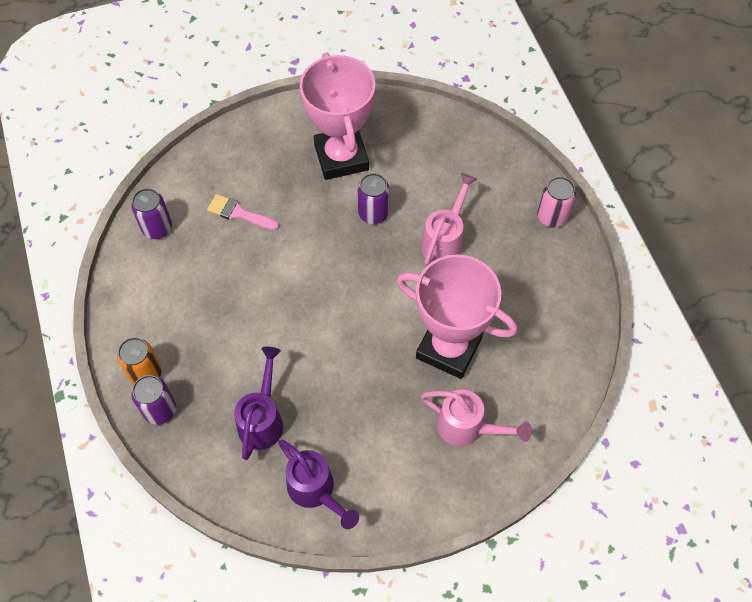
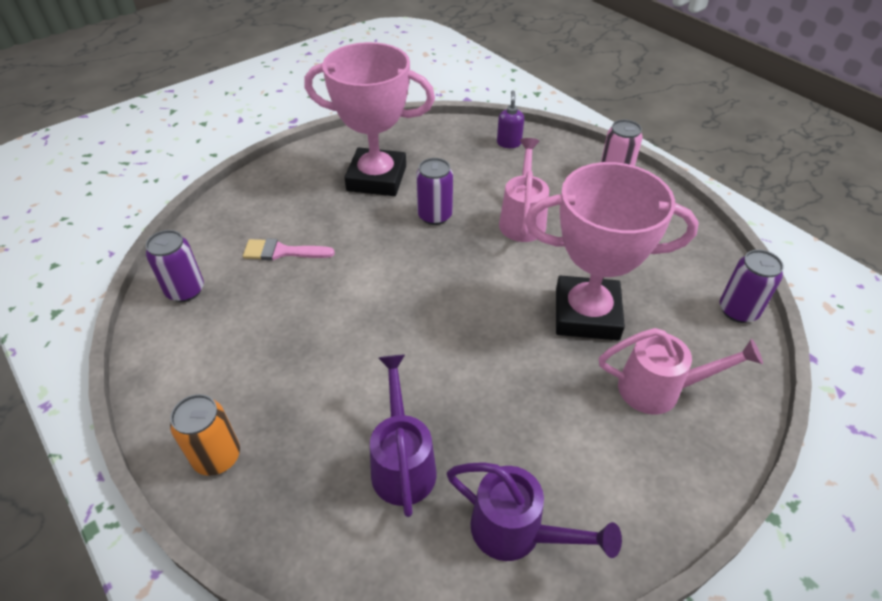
camera: 20 degrees left, 15 degrees down
(160, 410) = (252, 498): purple can -> purple can (738, 310)
(341, 157) = (376, 178): pink trophy -> pink trophy turned 45 degrees counterclockwise
(476, 149) = (509, 143): none -> purple soap dispenser

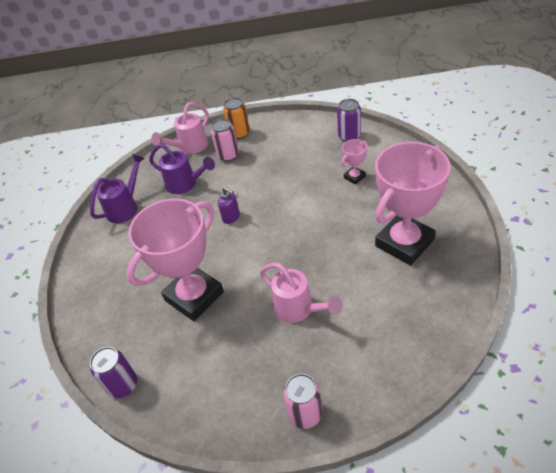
camera: 130 degrees right, 0 degrees up
(282, 252) = (354, 177): pink brush -> pink trophy
(292, 437) = (228, 155): none -> pink can
(434, 215) = (338, 260): purple can -> none
(509, 143) = (405, 355): purple soap dispenser -> purple soap dispenser (231, 217)
(517, 532) = (125, 207): purple watering can -> purple watering can turned 150 degrees clockwise
(659, 389) = (124, 298): pink watering can -> pink watering can (190, 147)

